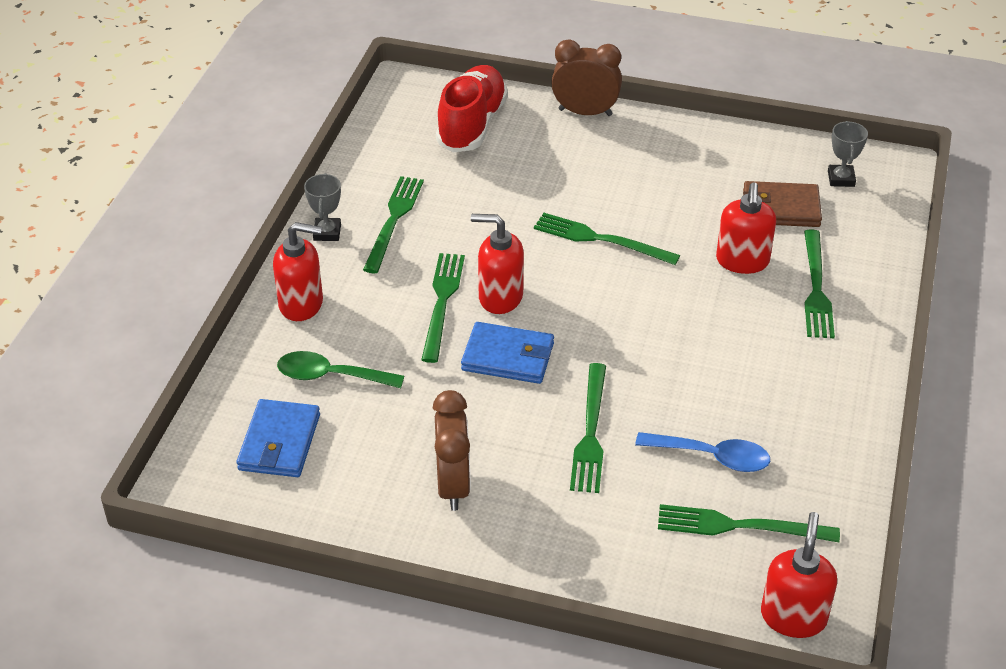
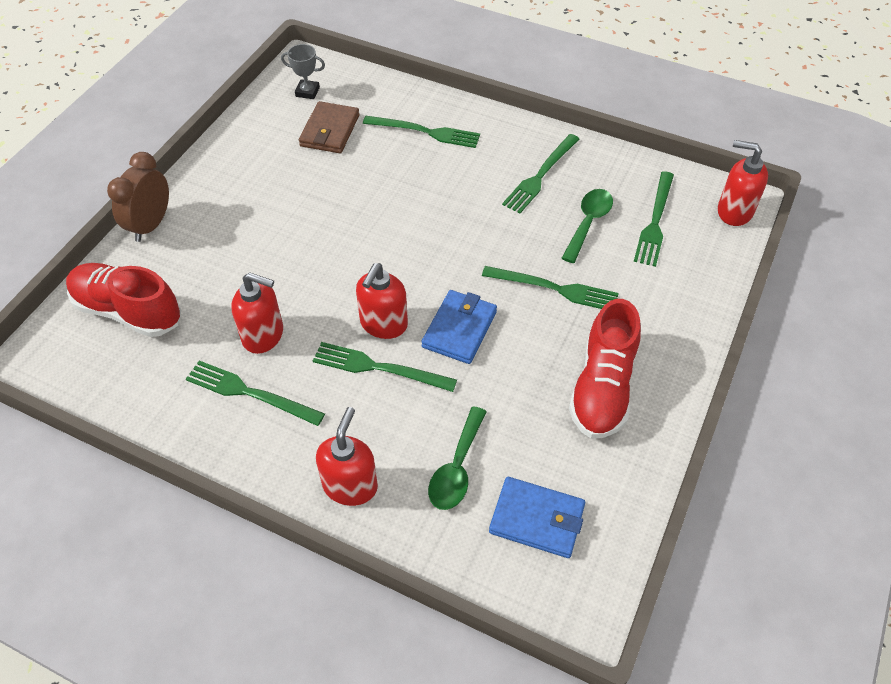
camera: 80 degrees left, 10 degrees up
(327, 232) = (248, 453): grey trophy -> none
(453, 485) = (602, 388): brown clock -> red shoe
(600, 239) = (330, 244): green fork -> green fork (540, 175)
(711, 457) = (588, 223): blue spoon -> green spoon
(742, 261) = (384, 164): red soap dispenser -> red soap dispenser (263, 335)

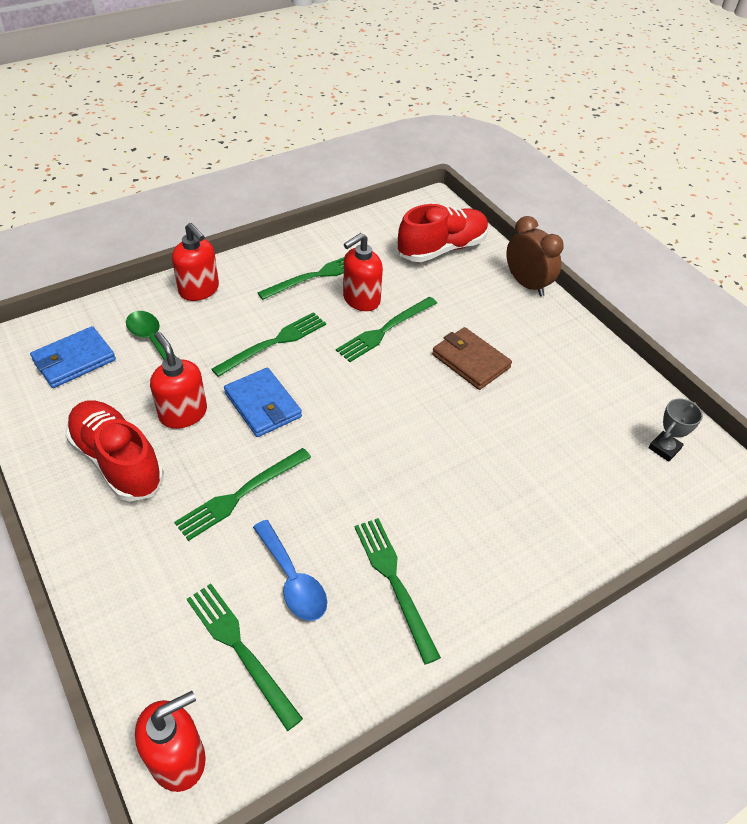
camera: 120 degrees right, 5 degrees down
(330, 131) = (585, 438): brown wallet -> brown wallet (470, 361)
(383, 324) = (311, 364): red soap dispenser -> red soap dispenser (183, 413)
(425, 132) = (536, 515): green fork -> green fork (385, 330)
(588, 223) = (292, 579): green spoon -> blue spoon

